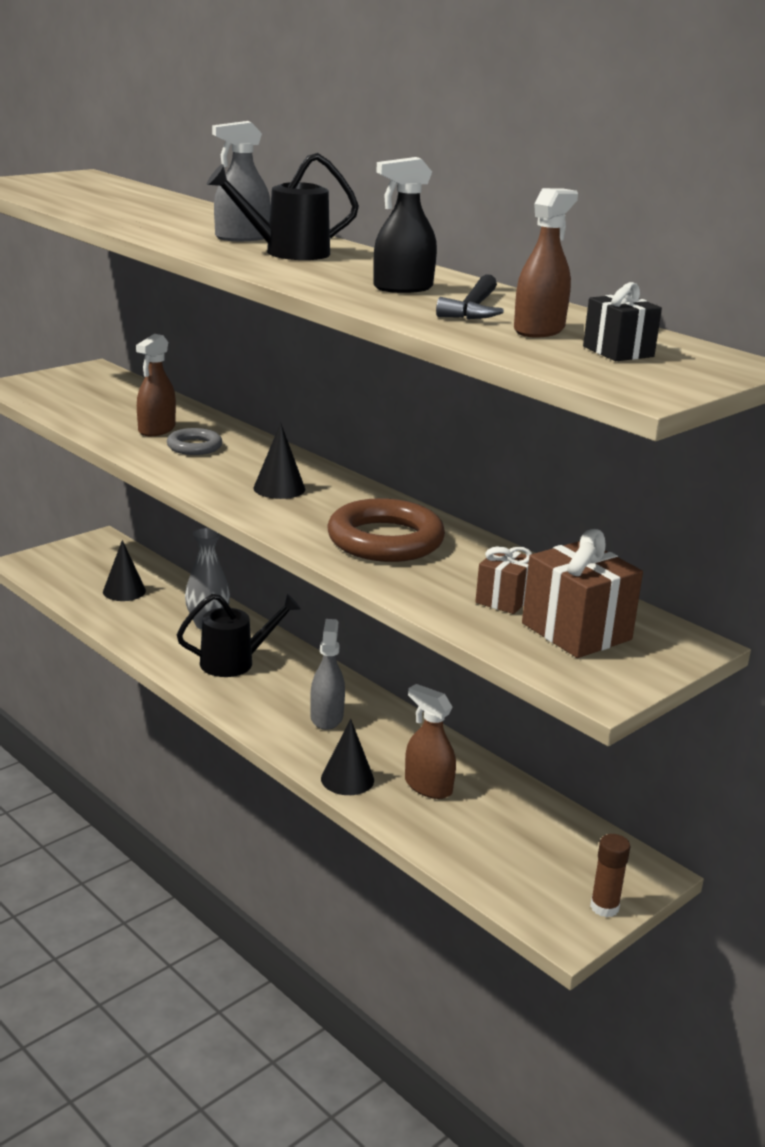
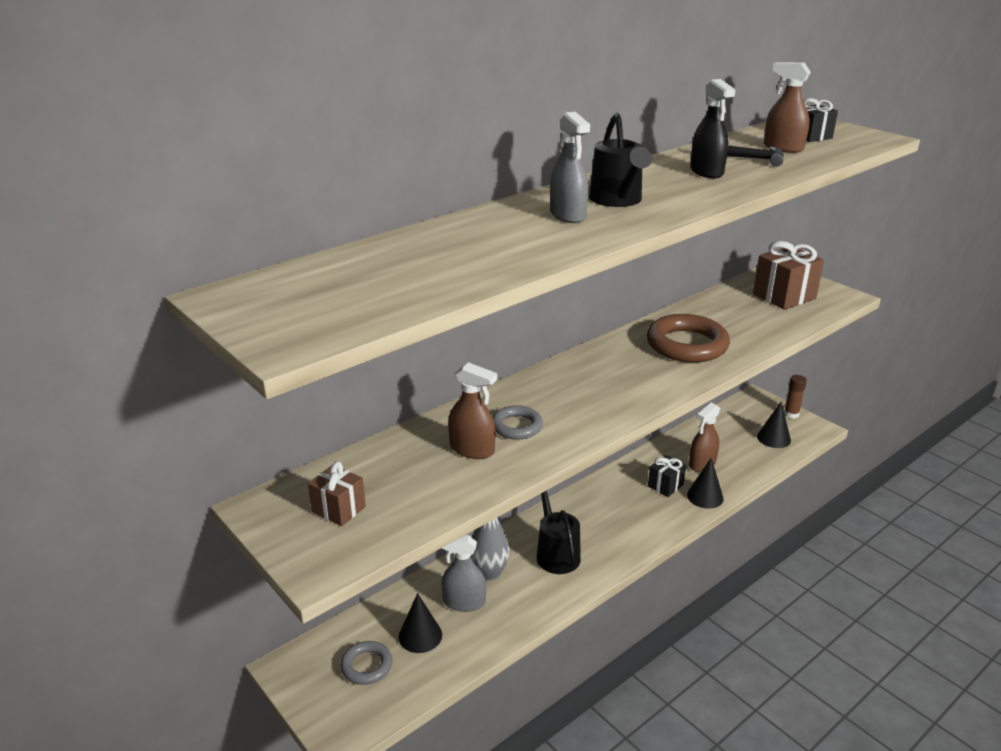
camera: 85 degrees left, 5 degrees up
(93, 569) = (366, 666): none -> grey ring
(279, 488) = (605, 384): black cone -> black cone (773, 438)
(326, 717) = (630, 504): grey spray bottle -> grey spray bottle (464, 602)
(370, 748) = (665, 485): none -> black gift
(504, 599) = (756, 312): brown gift -> brown gift (339, 509)

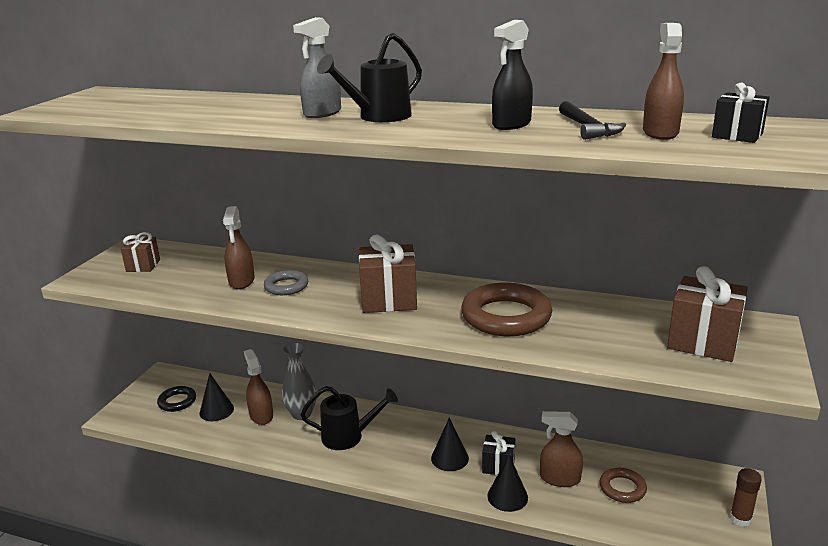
camera: 60 degrees right, 5 degrees down
(366, 666) = (177, 401): grey ring -> black ring
(464, 602) = (261, 415): grey spray bottle -> brown spray bottle
(555, 552) = (349, 436): black watering can -> black watering can turned 45 degrees clockwise
(605, 383) = (389, 300): none -> brown gift
(732, 442) = (622, 488): none -> brown ring
(773, 438) = (671, 517): black cone -> black cone (449, 458)

